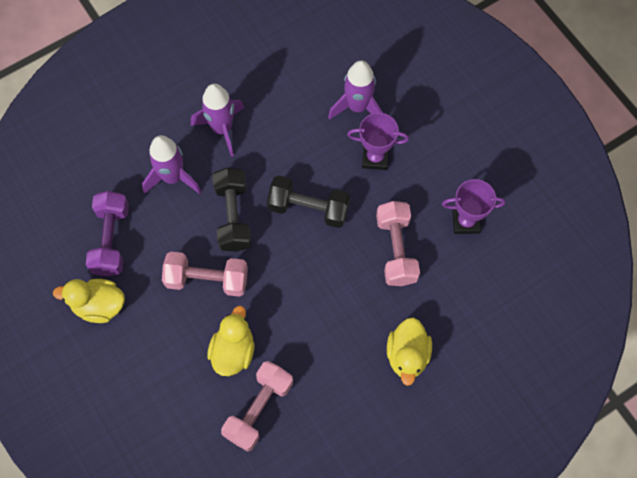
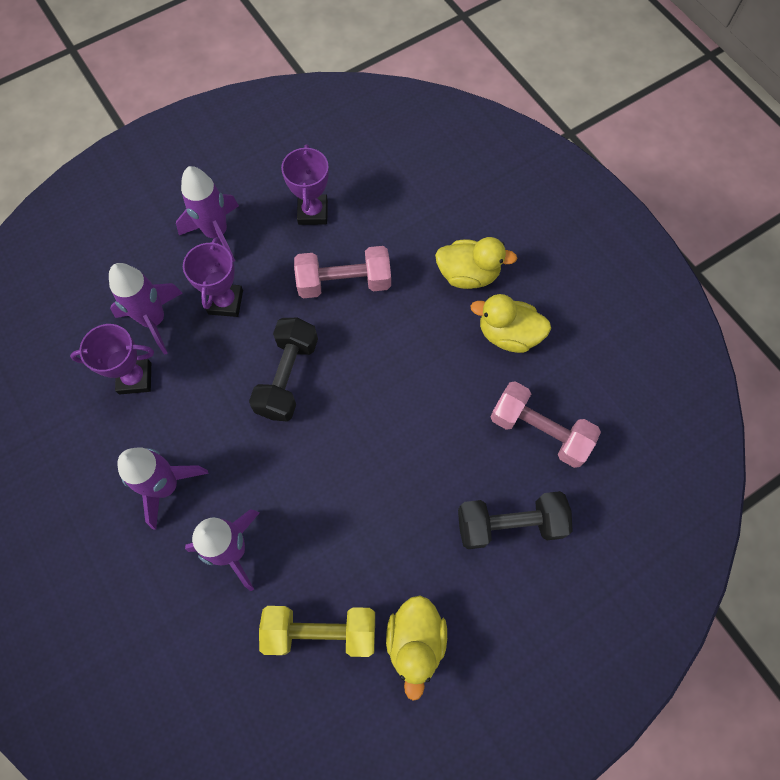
camera: 90 degrees left, 0 degrees up
(111, 240) = (321, 631): purple dumbbell -> yellow dumbbell
(207, 279) = (379, 497): pink dumbbell -> none
(233, 216) = (293, 468): black dumbbell -> black dumbbell (510, 524)
(233, 351) = (471, 462): yellow duck -> yellow duck (508, 334)
(308, 99) = (135, 378): none -> purple trophy
(440, 146) = (216, 233): none -> purple rocket

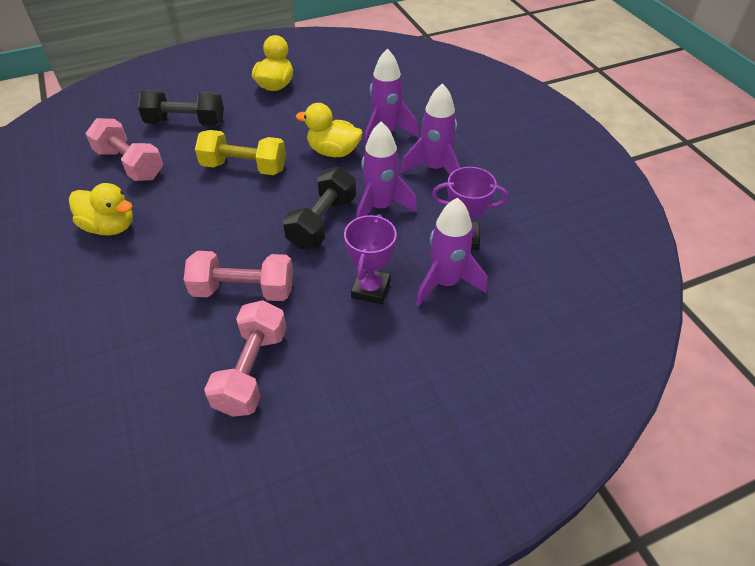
camera: 170 degrees left, 20 degrees down
(216, 233) = (372, 362): purple rocket -> purple rocket (380, 207)
(313, 212) = (252, 370): purple trophy -> pink dumbbell
(321, 631) = (333, 95): yellow dumbbell -> yellow dumbbell (244, 167)
(468, 274) = (114, 280): yellow duck -> yellow duck (333, 152)

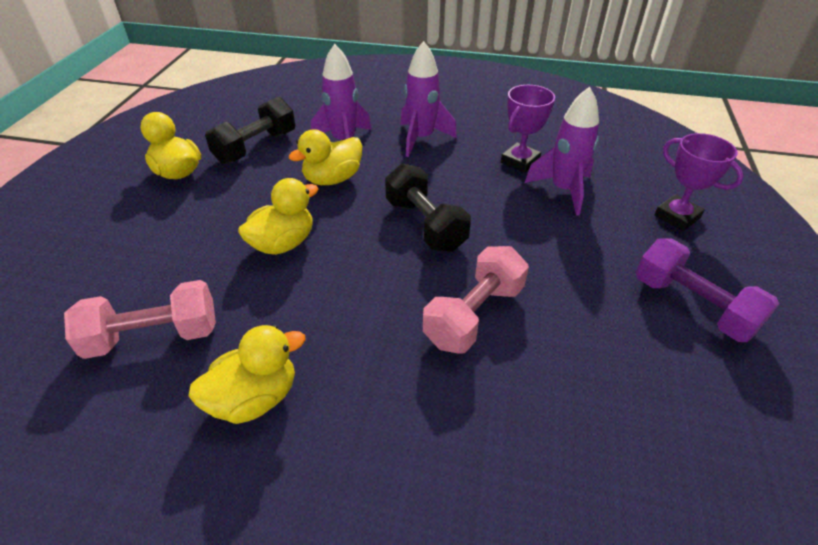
camera: 55 degrees left, 5 degrees down
(186, 122) = (142, 259): black dumbbell -> black dumbbell (256, 147)
(244, 167) = (283, 243): yellow dumbbell -> yellow duck
(252, 370) = (592, 351): pink dumbbell -> none
(354, 422) = (692, 306): none -> purple dumbbell
(370, 289) = (539, 232): purple trophy -> purple trophy (677, 216)
(380, 207) = (440, 185): purple rocket -> none

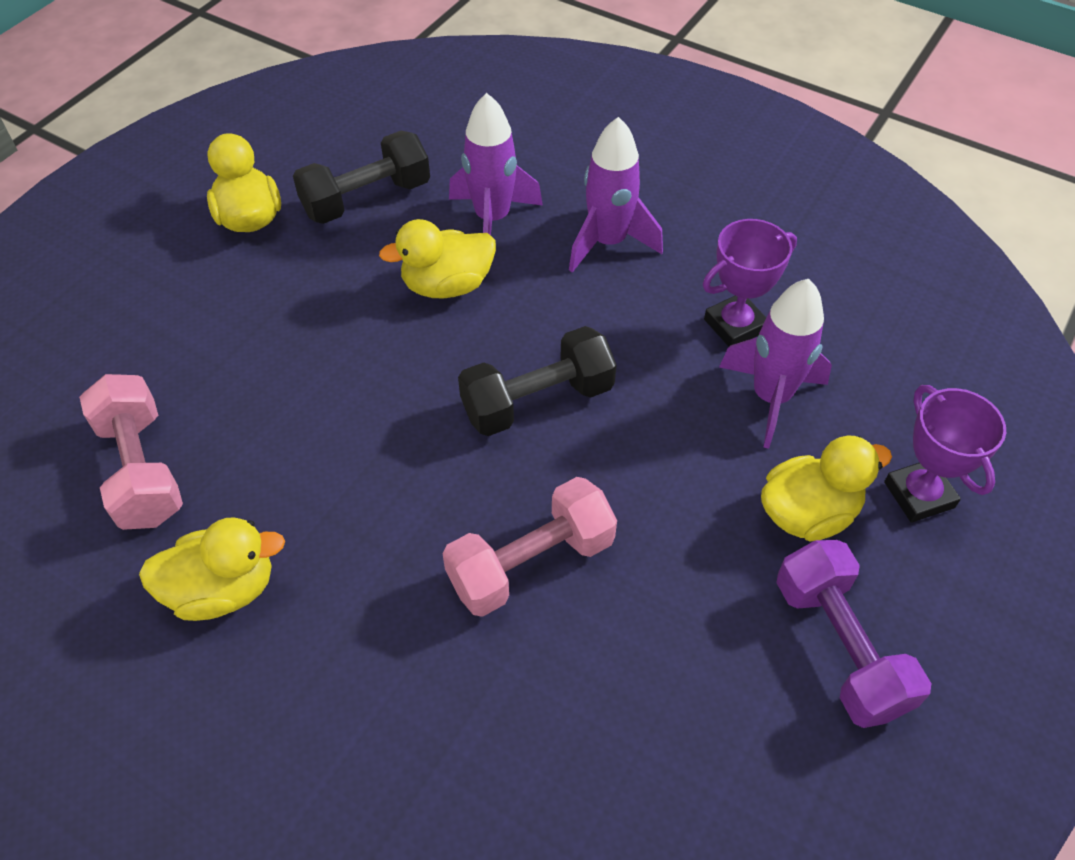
camera: 20 degrees right, 10 degrees up
(154, 336) = (142, 469): pink dumbbell -> pink dumbbell turned 60 degrees clockwise
(283, 243) = (339, 377): yellow duck -> yellow duck (808, 513)
(425, 225) = (537, 401): black dumbbell -> black dumbbell turned 75 degrees clockwise

